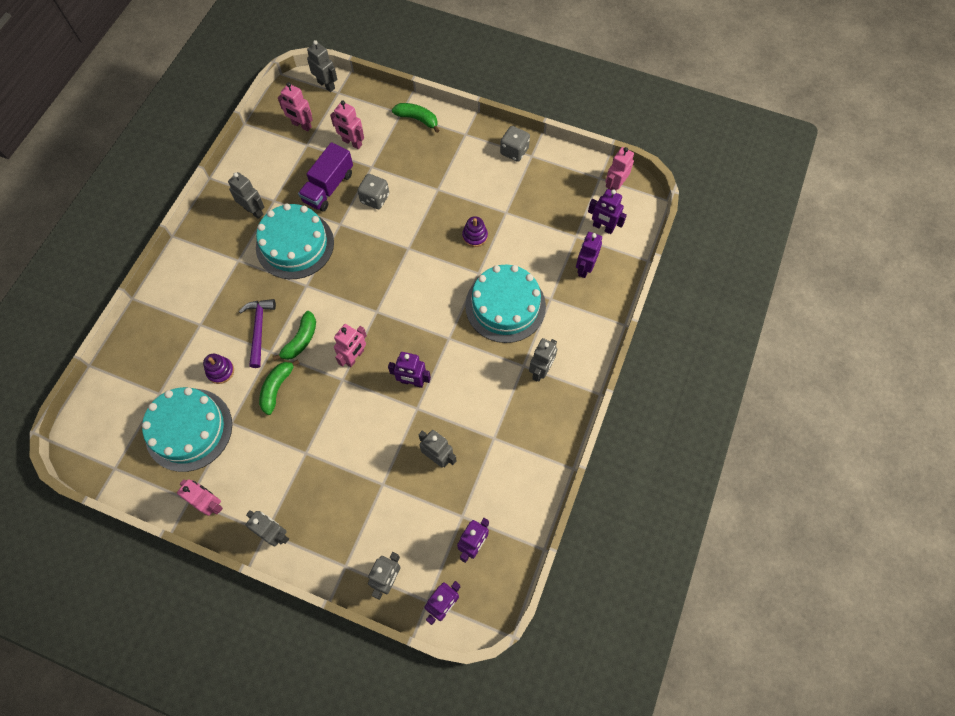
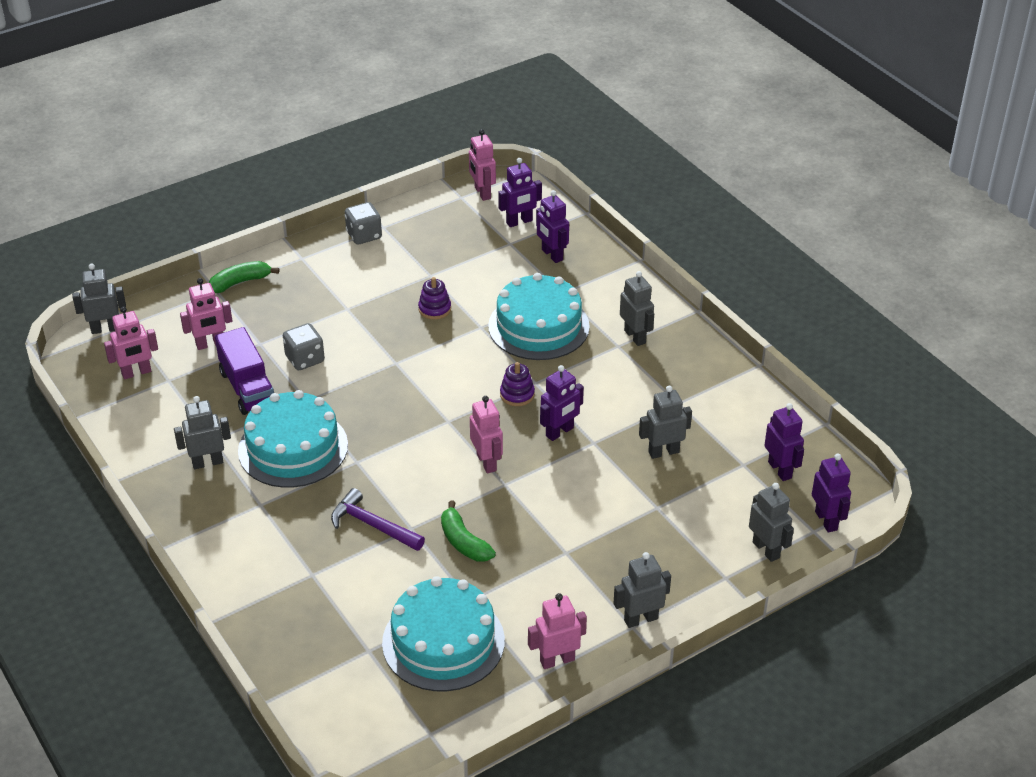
camera: 55 degrees left, 25 degrees down
(220, 371) = (394, 581): purple stacking toy -> purple stacking toy (517, 394)
(300, 340) = (423, 496): green banana -> none

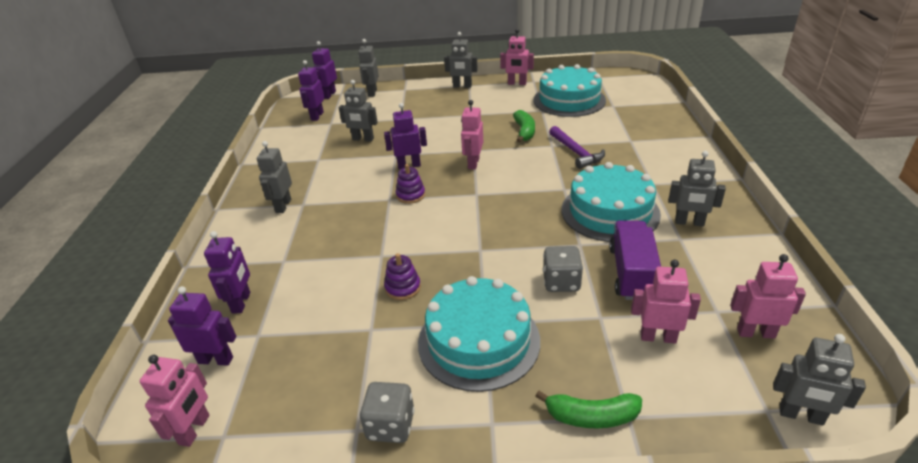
camera: 145 degrees left, 5 degrees down
(538, 326) = (337, 238): turquoise cake -> turquoise cake (478, 341)

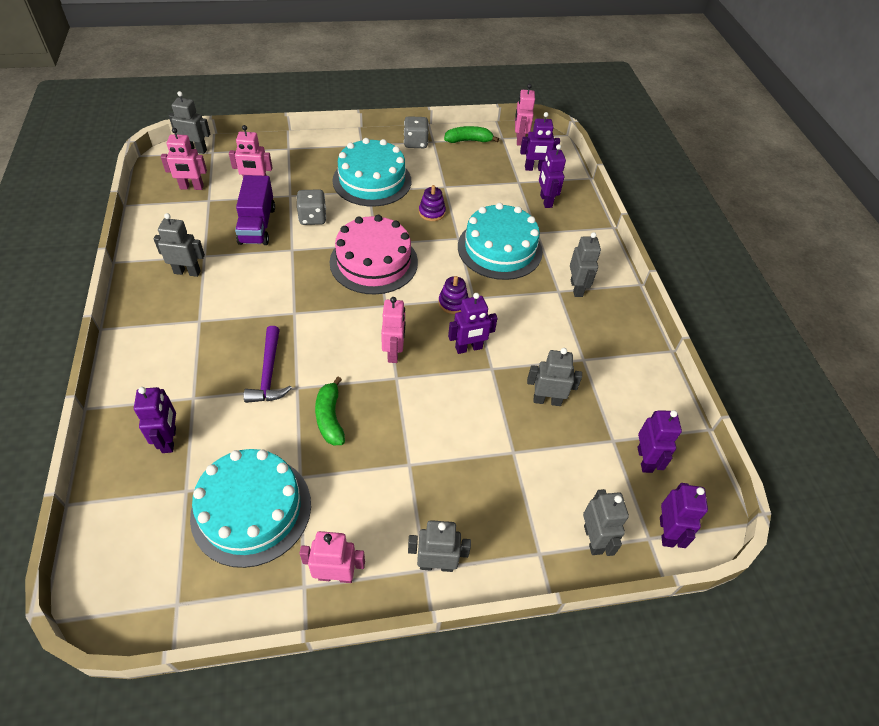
camera: 165 degrees right, 15 degrees up
(485, 230) = (373, 262): none -> pink cake
(576, 152) = (269, 373): purple hammer -> purple hammer turned 150 degrees counterclockwise
(591, 416) = (308, 148): green banana -> green banana (468, 140)
(610, 212) = (255, 283): turquoise cake -> turquoise cake (499, 249)
(636, 123) = (169, 440): none -> purple robot

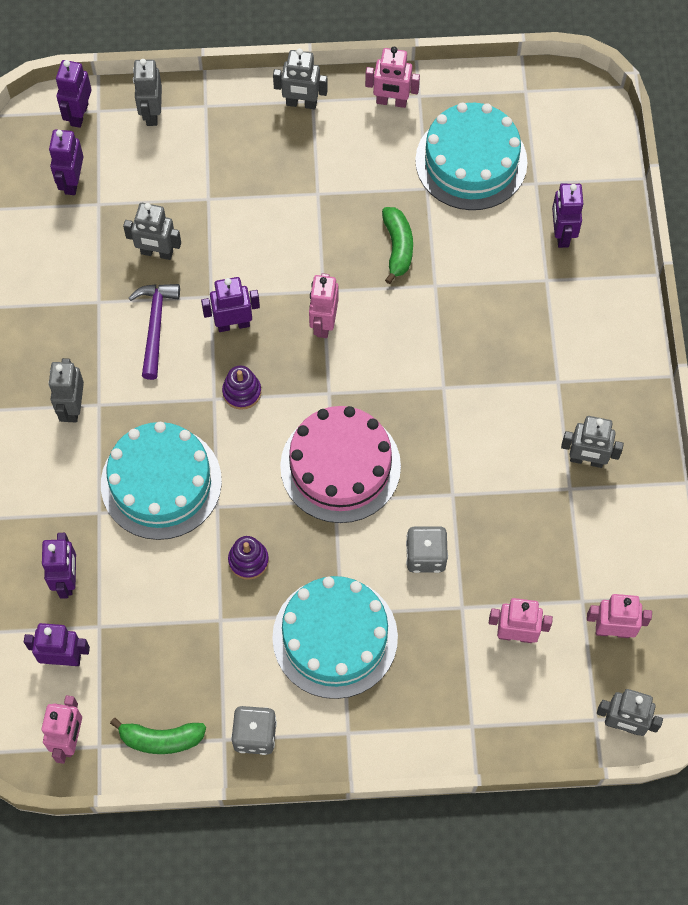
camera: 170 degrees left, 15 degrees up
(257, 225) = (504, 544): purple truck -> none
(269, 373) = (467, 305): purple hammer -> purple hammer (155, 326)

